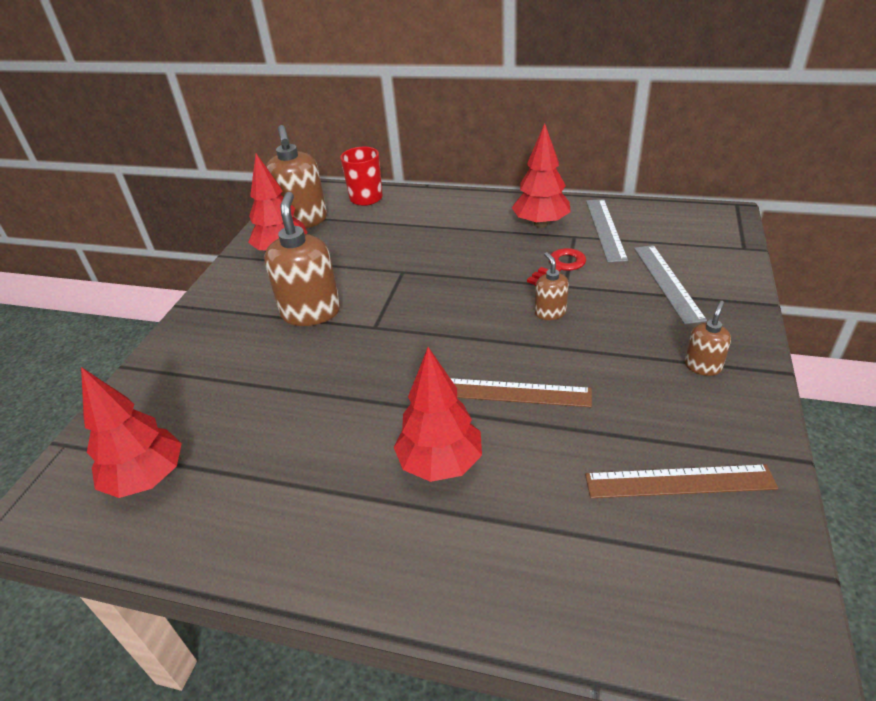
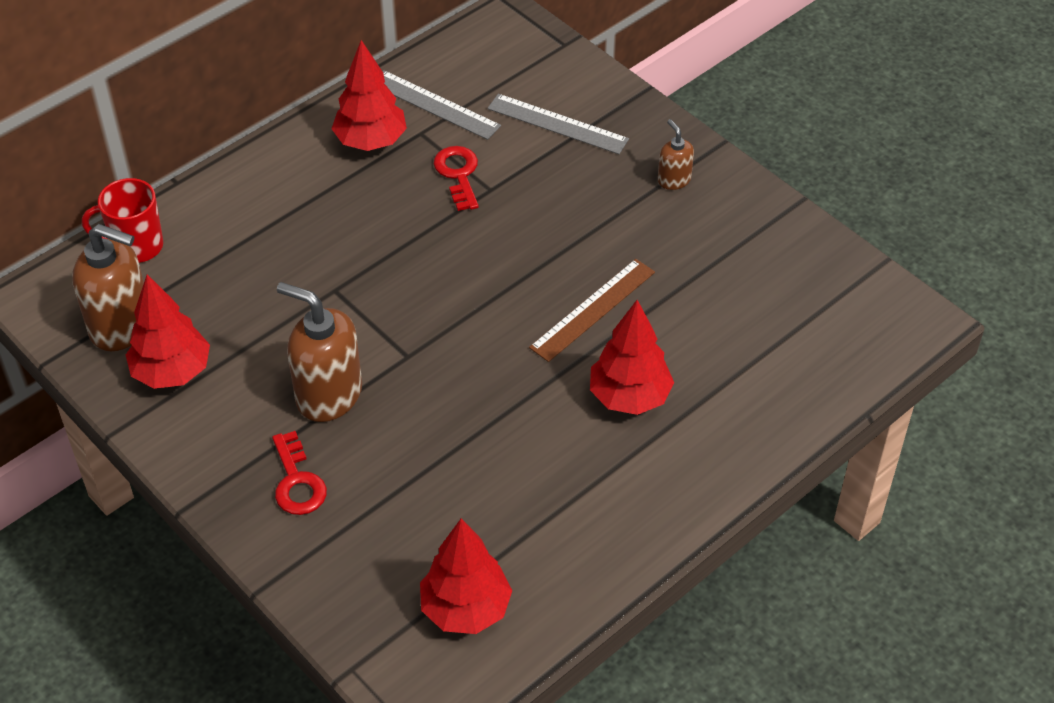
camera: 60 degrees left, 10 degrees up
(226, 336) = (297, 481): none -> red key
(550, 312) = (518, 223): brown soap dispenser -> none
(679, 481) = (764, 274): brown ruler -> none

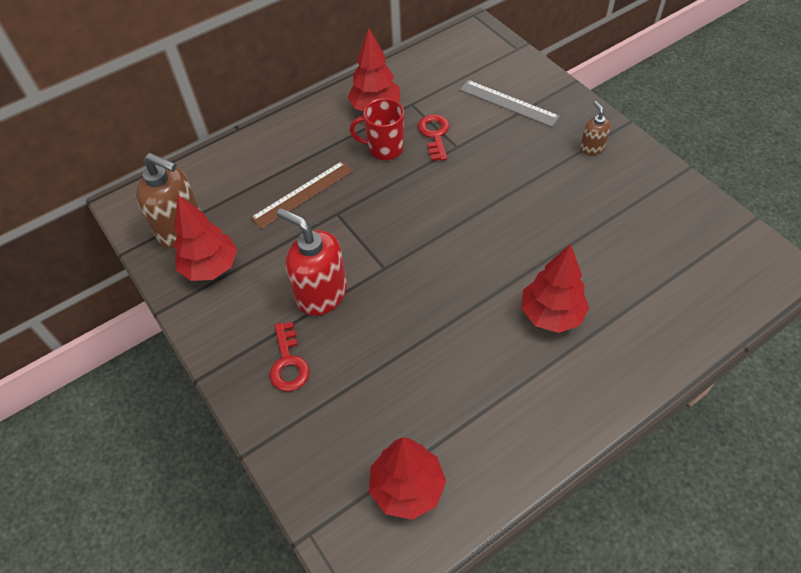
camera: 10 degrees right, 5 degrees up
(136, 246) = (202, 172): red mug -> red mug (384, 149)
(328, 395) = (321, 294): brown soap dispenser -> red soap dispenser
(435, 105) = (423, 85): grey ruler -> none
(592, 309) = (526, 242): brown ruler -> brown ruler (302, 194)

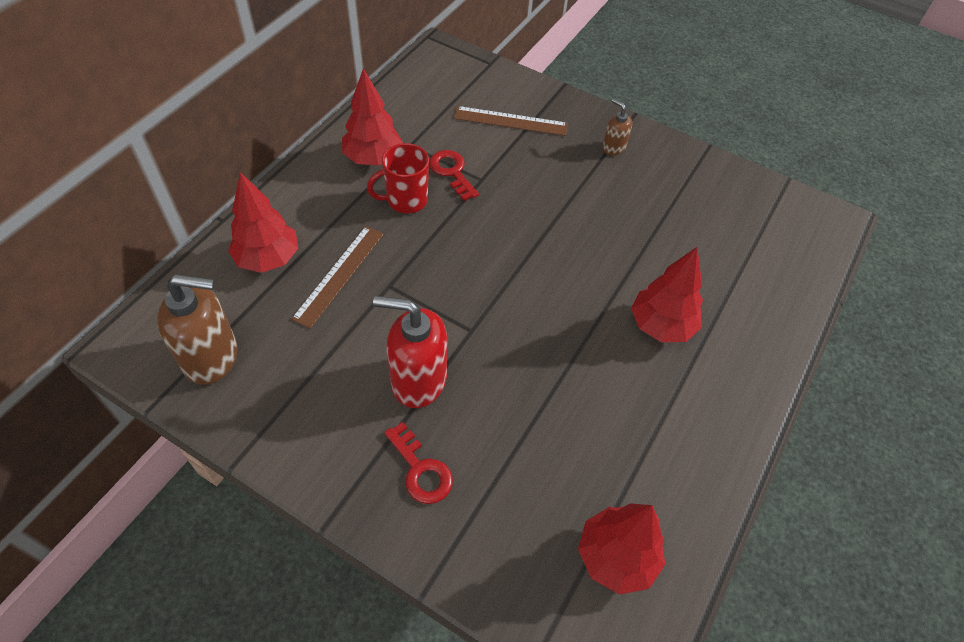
camera: 30 degrees left, 0 degrees up
(210, 267) = (272, 391): red tree -> red tree (268, 259)
(508, 103) = (510, 121): grey ruler -> brown ruler

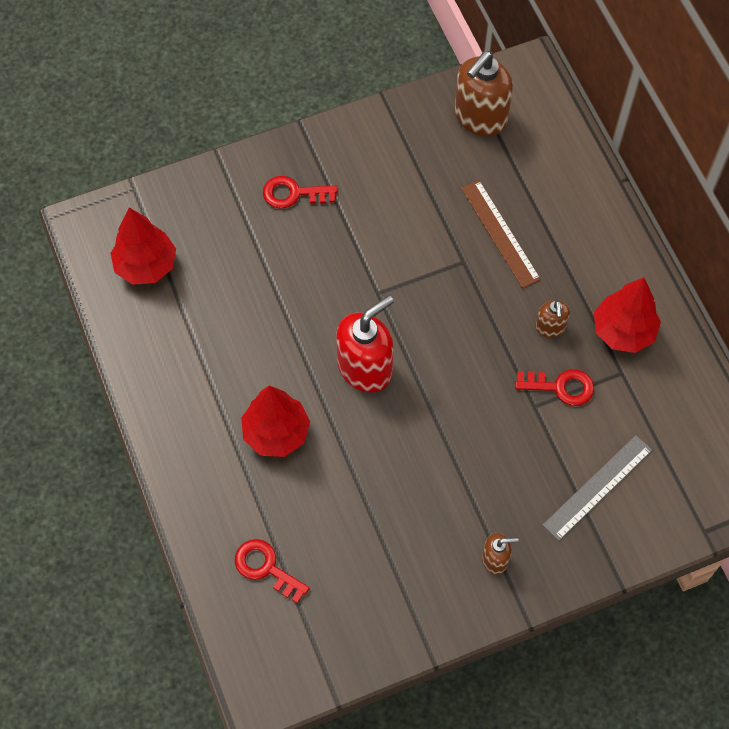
camera: 130 degrees right, 10 degrees up
(268, 259) = (552, 193): red tree -> none
(406, 200) = (550, 327): red mug -> brown soap dispenser
(418, 380) = (362, 231): red soap dispenser -> red soap dispenser (365, 368)
(510, 121) = (598, 487): brown ruler -> grey ruler
(760, 267) = (266, 568): none -> red key

